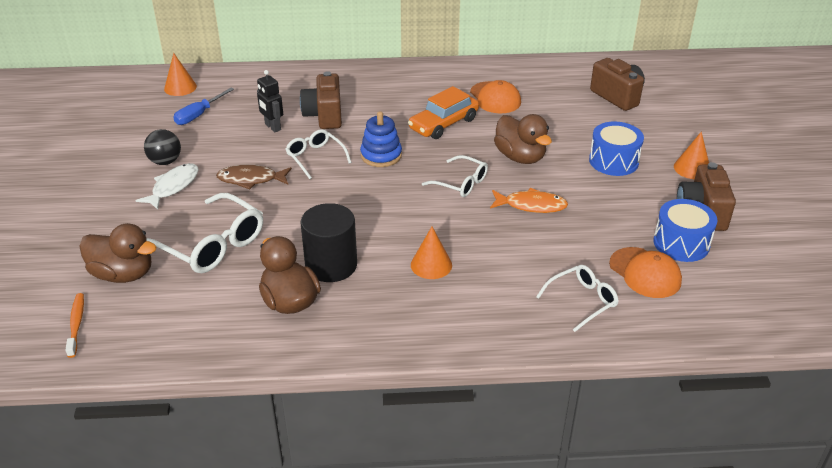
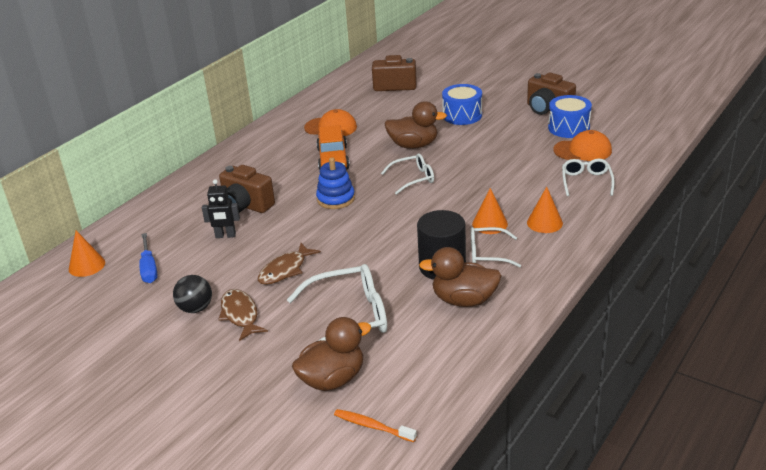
camera: 50 degrees left, 5 degrees down
(173, 187) = (240, 315): white fish -> brown fish
(315, 157) = (297, 229): white glasses -> white glasses (487, 254)
(531, 205) = (471, 162): orange fish -> none
(692, 168) = (502, 94): orange cone -> orange cone (544, 223)

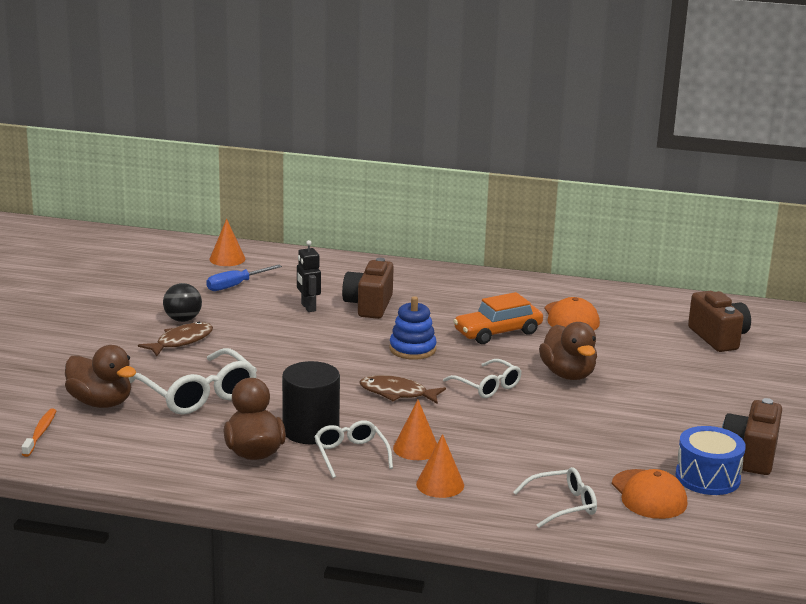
camera: 65 degrees right, 10 degrees down
(285, 270) = (263, 348): brown fish -> brown fish (397, 393)
(462, 115) = (675, 395): blue drum -> none

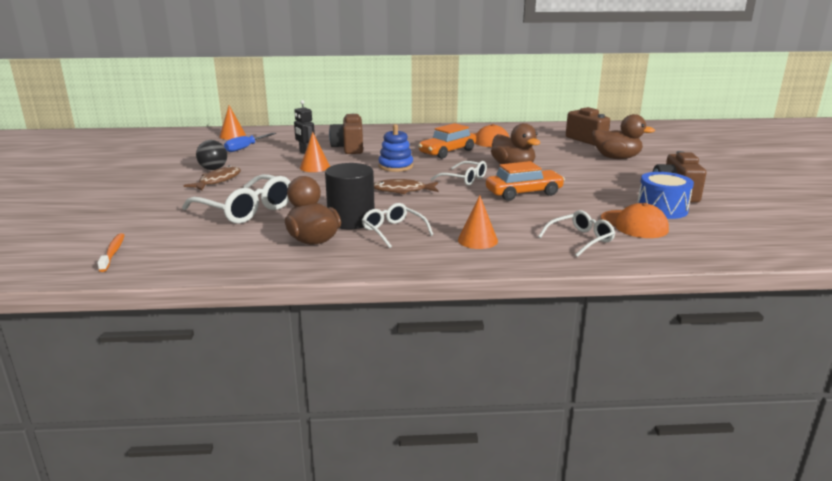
camera: 15 degrees left, 0 degrees up
(101, 403) = (163, 225): brown duck -> brown duck (616, 158)
(416, 448) = (441, 220): orange cone -> orange cone (315, 167)
(548, 422) = (524, 193): none -> orange car

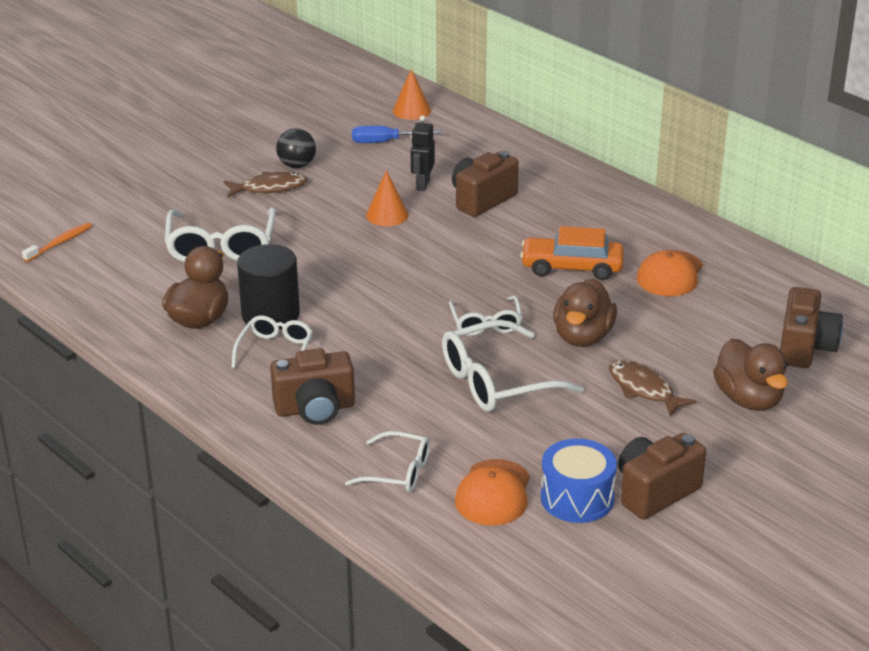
camera: 50 degrees right, 10 degrees up
(396, 166) = (464, 260): blue stacking toy -> none
(402, 190) = (392, 302): brown fish -> brown fish (644, 389)
(477, 240) = (315, 409): orange cone -> brown camera
(524, 193) = (496, 382): orange car -> white glasses

